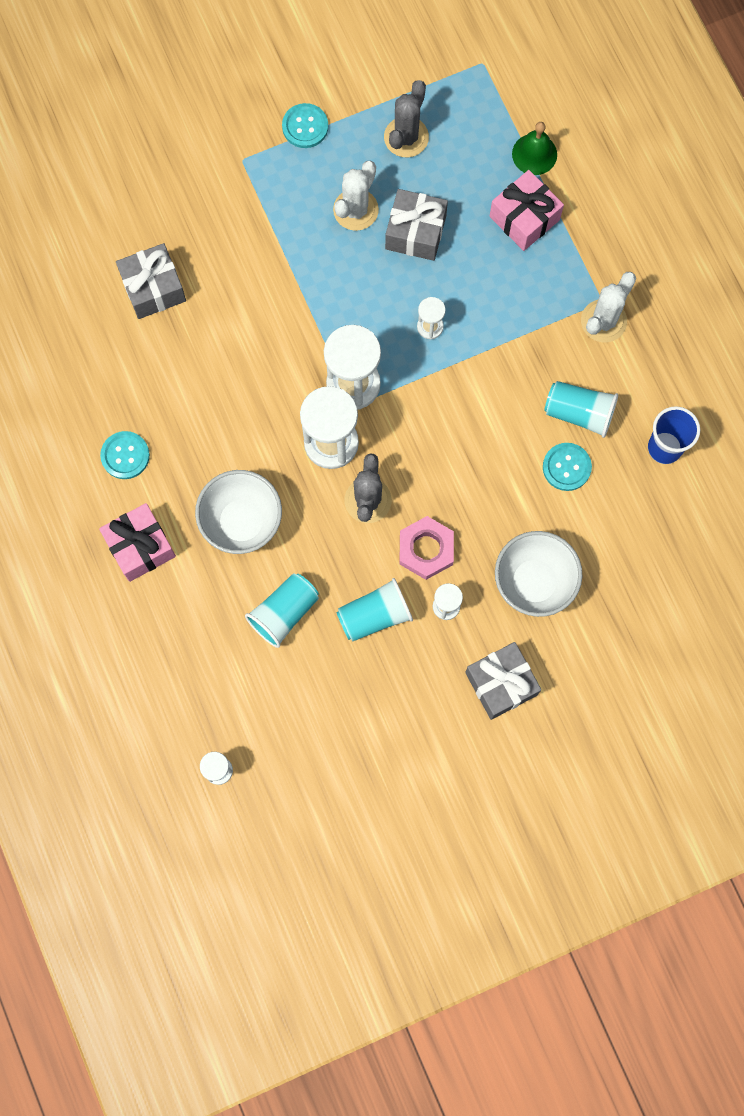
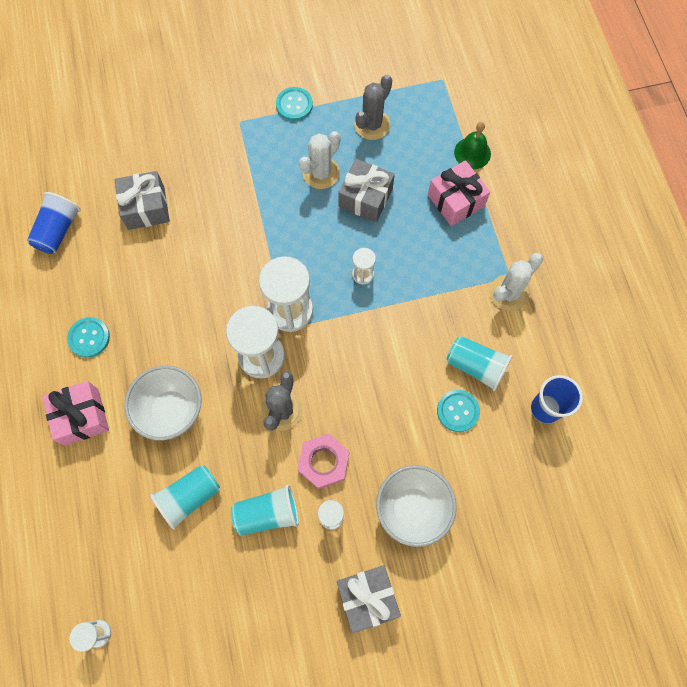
camera: 10 degrees right, 5 degrees down
(54, 334) = (58, 230): none -> blue cup

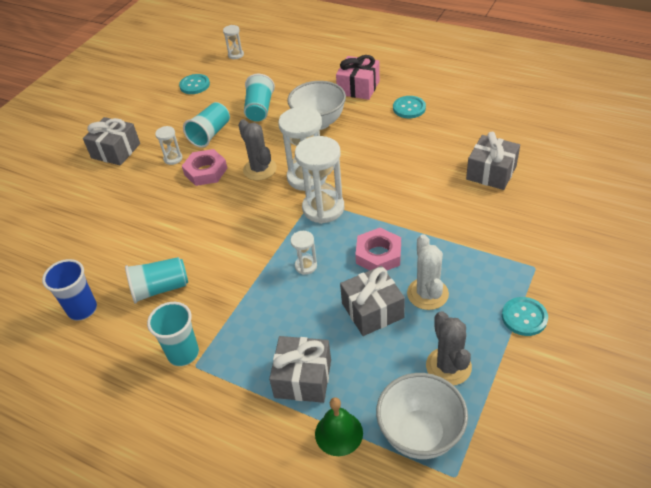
camera: 135 degrees right, 25 degrees down
(58, 230) = (511, 123): blue cup -> none
(309, 230) = (378, 255): none -> pink nut
(412, 509) = (127, 196): white bowl -> white bowl (420, 434)
(456, 200) = (303, 378): pink gift -> grey gift
(458, 411) = (147, 256): turquoise button -> turquoise button (194, 85)
(508, 293) = (183, 353): white cactus -> turquoise cup

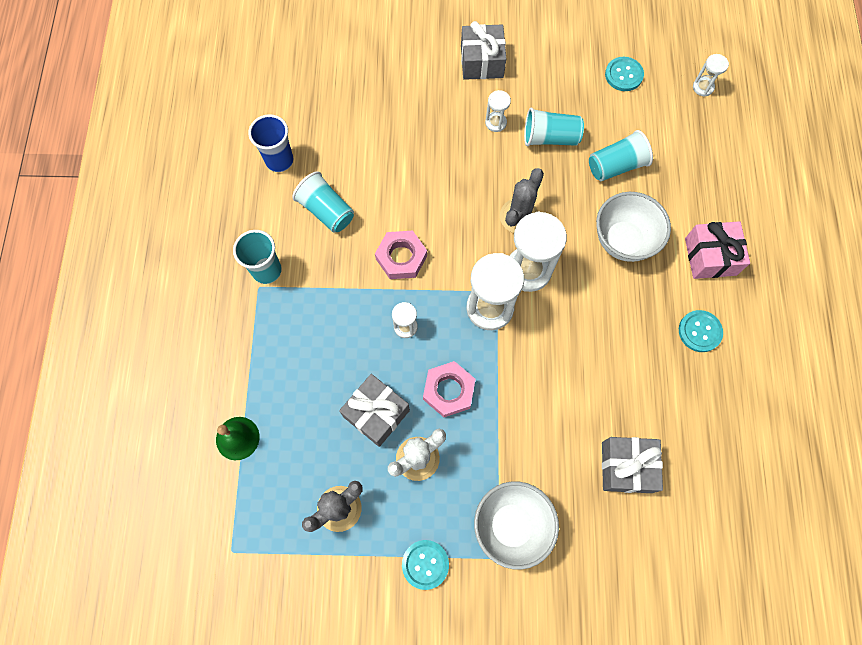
camera: 60 degrees right, 25 degrees up
(205, 171) = (491, 165): pink nut -> pink nut (401, 257)
(303, 378) = (279, 384): grey gift -> none
(420, 434) = (260, 507): white bowl -> white bowl (511, 525)

